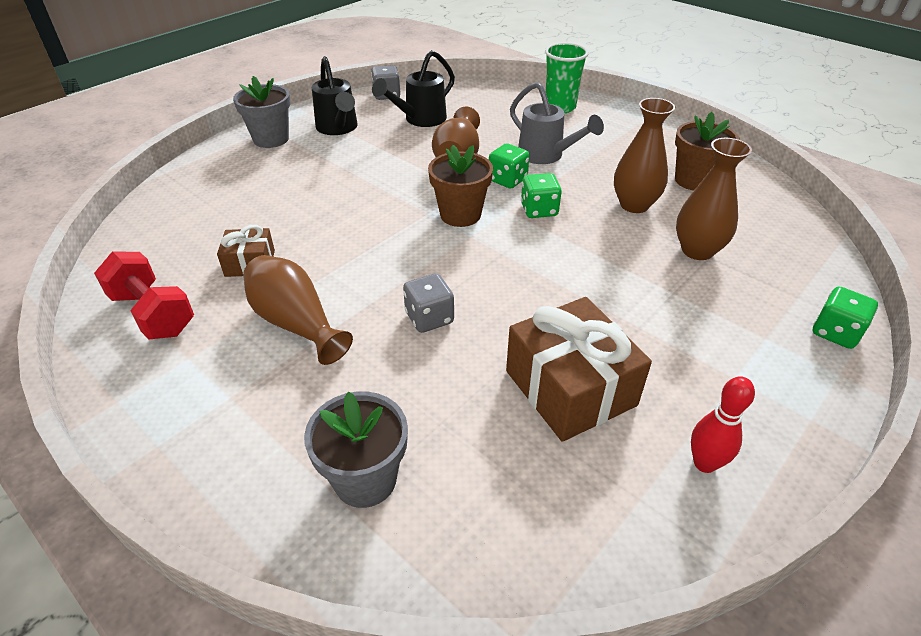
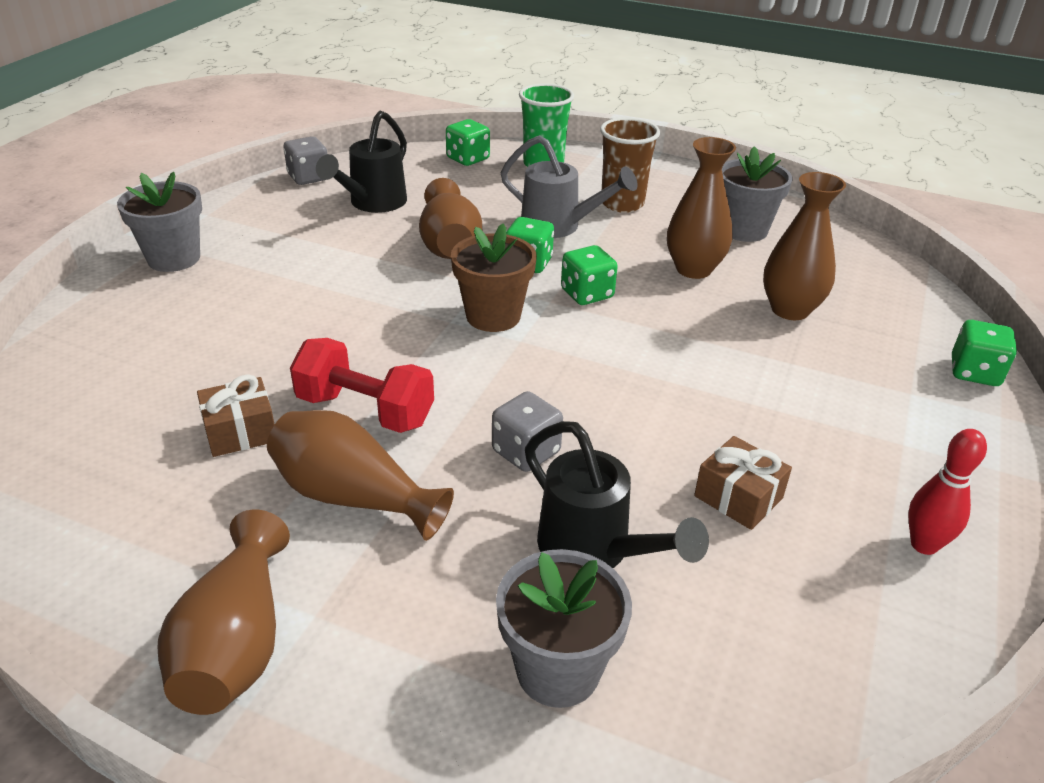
camera: 20 degrees left, 5 degrees down
(153, 314) = (132, 530): red dumbbell -> red dumbbell (365, 410)
(173, 402) = (236, 643): none -> brown vase
(338, 128) = (265, 230): black watering can -> black watering can (594, 550)
(505, 96) = (468, 159): none -> green dice
(570, 388) = (738, 497): brown gift -> brown gift, size x0.53
(605, 145) = (622, 204): none -> brown cup
(694, 180) = (744, 230): brown flower pot -> grey flower pot

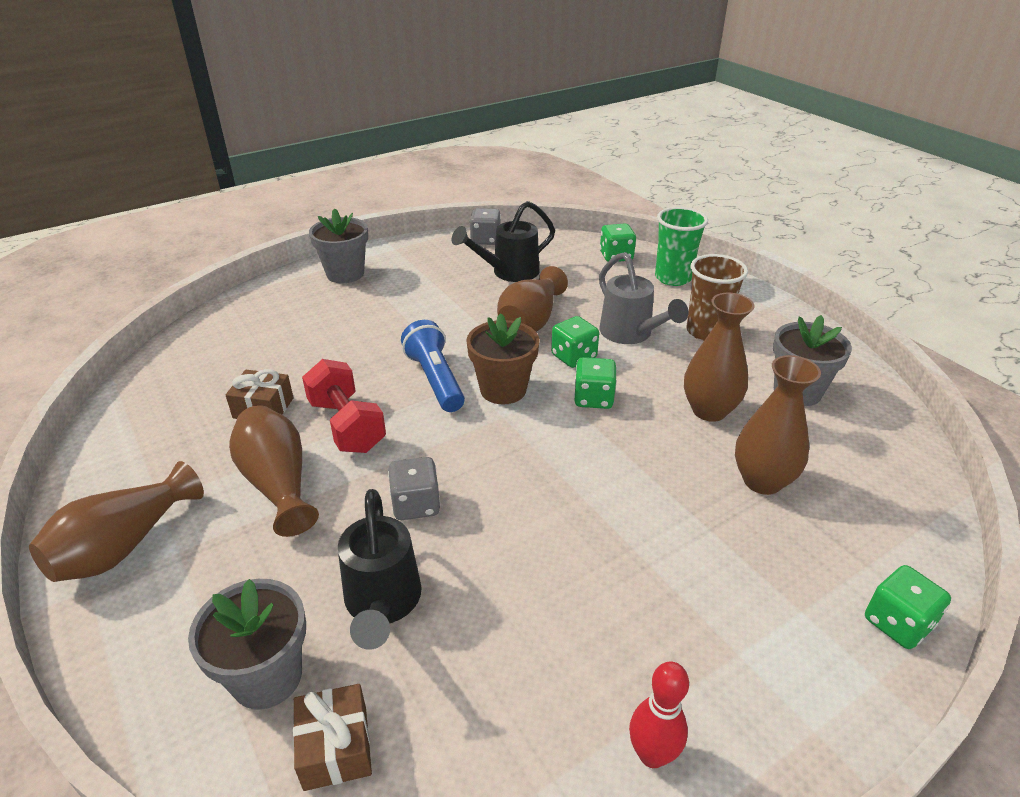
camera: 35 degrees right, 0 degrees up
(411, 331) = (435, 379): none -> blue flashlight
(738, 497) = (533, 621): brown gift -> brown gift (335, 747)

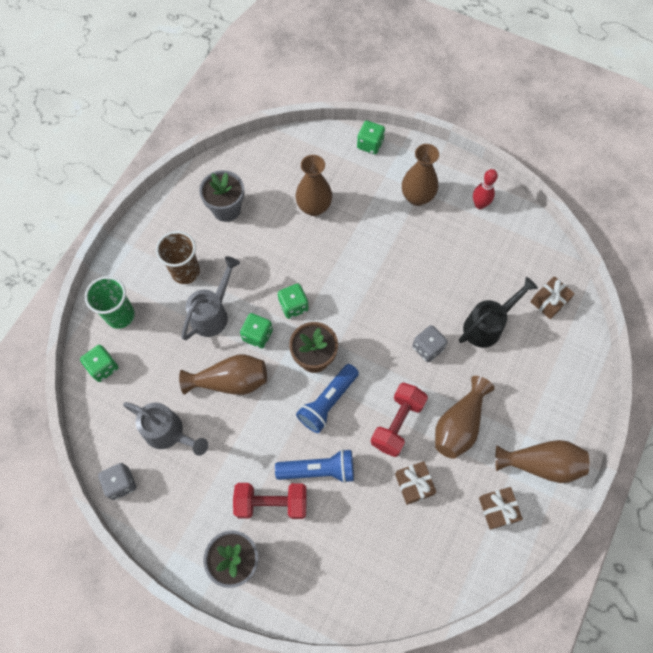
camera: 120 degrees left, 30 degrees up
(141, 467) = (497, 509): none -> brown gift
(267, 677) = (545, 345): grey flower pot -> none
(366, 346) = (319, 470): none -> blue flashlight
(371, 307) = (271, 503): none -> red dumbbell
(509, 272) = (169, 433): black watering can -> grey watering can
(709, 410) = (270, 245): brown vase -> brown vase (417, 197)

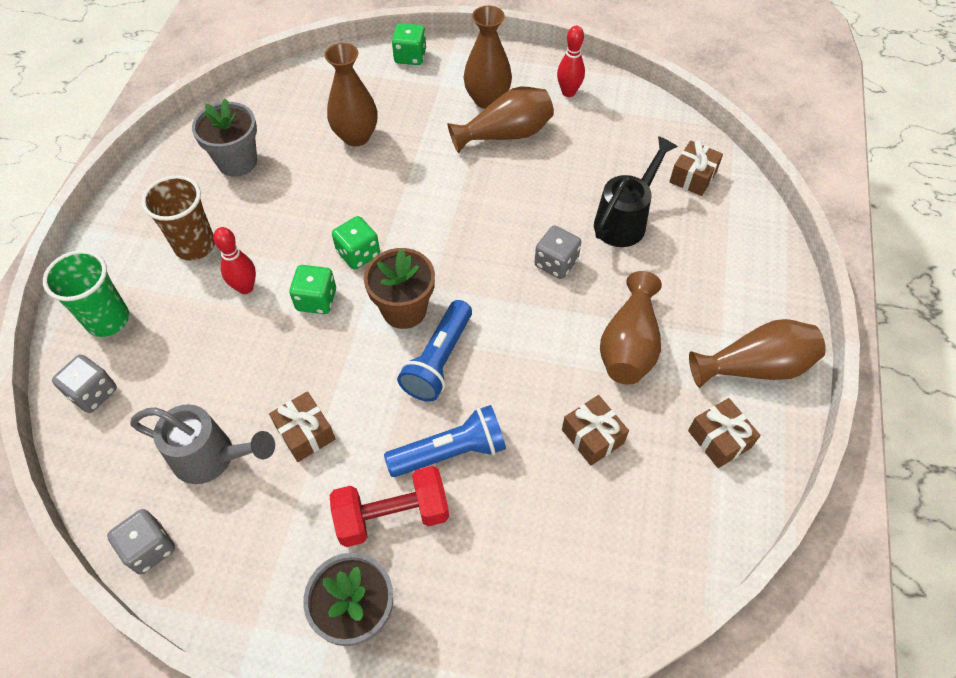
camera: 15 degrees left, 10 degrees down
(103, 367) = (93, 393): green dice -> grey dice
(213, 313) = (245, 287): grey watering can -> red bowling pin
(230, 381) = (291, 367): brown vase -> brown vase (506, 134)
(230, 431) = (305, 433): none -> brown gift
(397, 423) = (544, 364): red dumbbell -> none

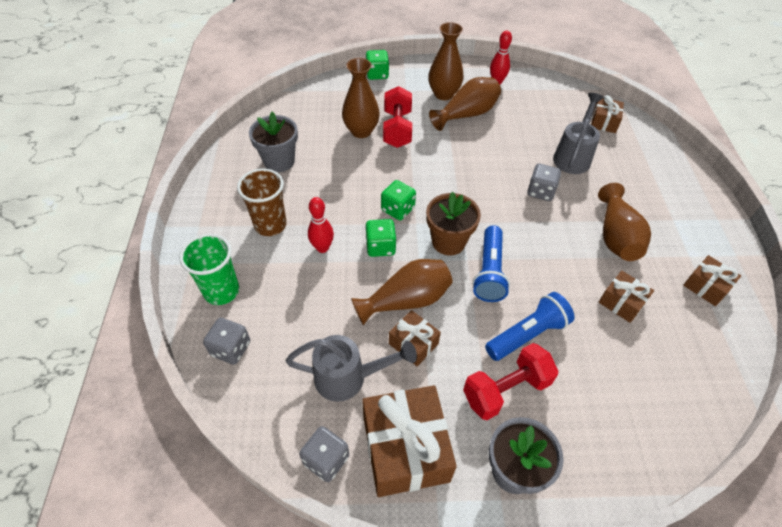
camera: 15 degrees left, 5 degrees down
(243, 557) = (405, 449): none -> brown gift
(404, 141) = (397, 129): none -> red dumbbell
(624, 220) = (573, 156): black watering can -> grey watering can
(755, 367) = (704, 235): brown vase -> brown vase (406, 300)

